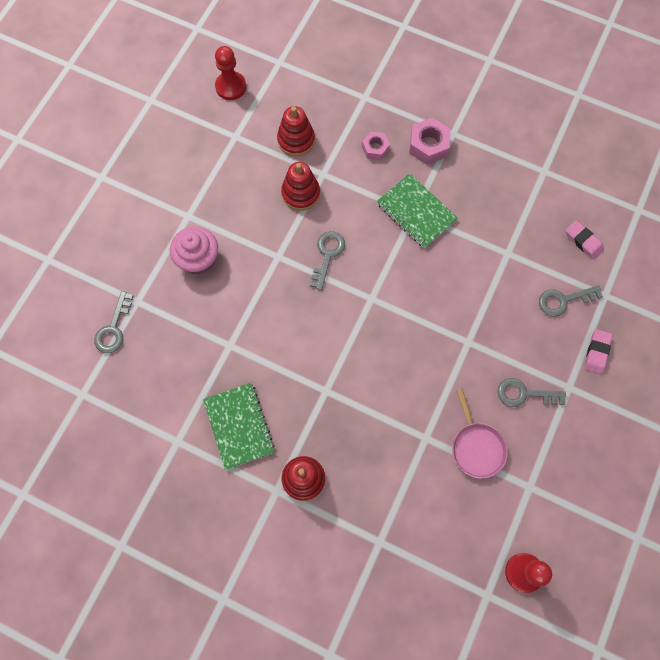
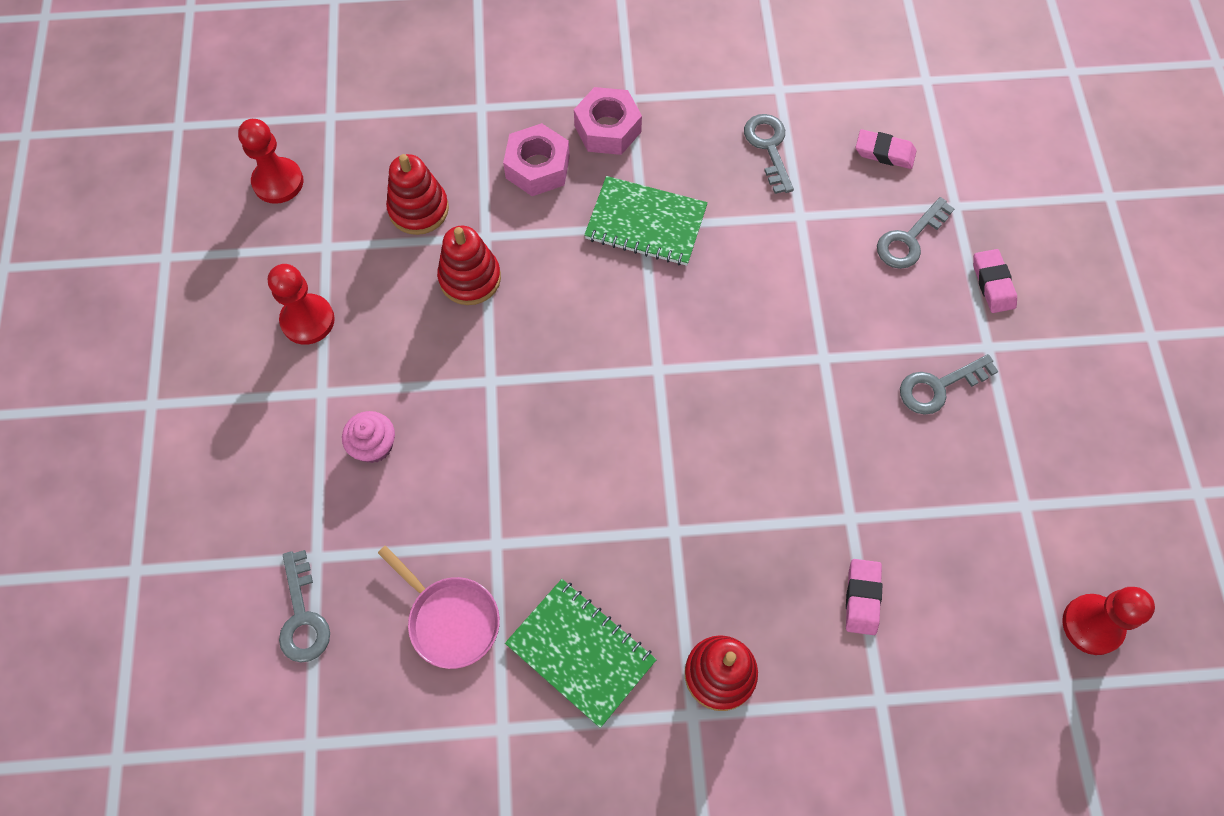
camera: 30 degrees left, 5 degrees down
(198, 259) = (374, 445): pink cupcake -> pink cupcake, size x0.66
(203, 173) = (308, 320): none -> red pawn
(327, 255) = (560, 342): grey key -> grey key (768, 147)
(375, 148) = (537, 167): pink nut -> pink nut, size x1.56
(404, 483) = (862, 598): none -> pink eraser
(476, 447) = (924, 492): pink pan -> pink pan (450, 619)

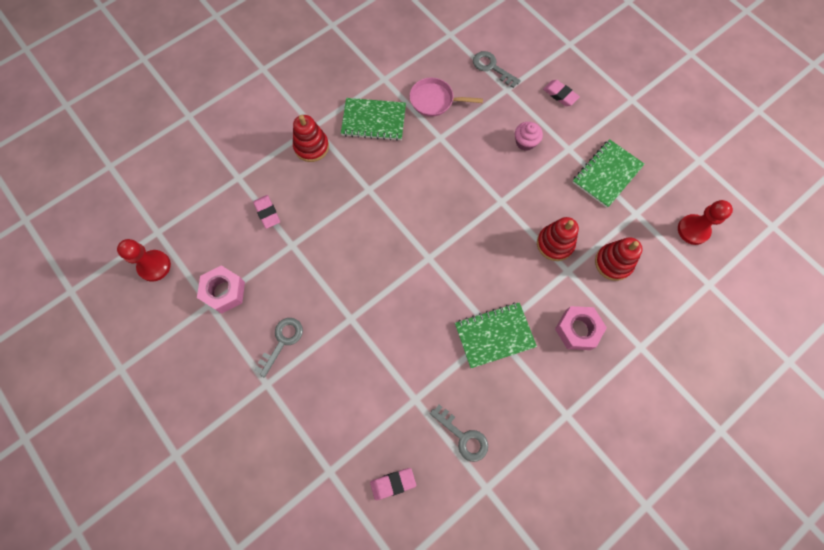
camera: 145 degrees right, 5 degrees up
(308, 320) = (607, 174): red pawn -> green notebook
(607, 129) = (562, 383): pink nut -> pink nut (224, 291)
(909, 239) = (344, 426): grey key -> none
(992, 284) = (282, 428): pink eraser -> pink eraser (560, 95)

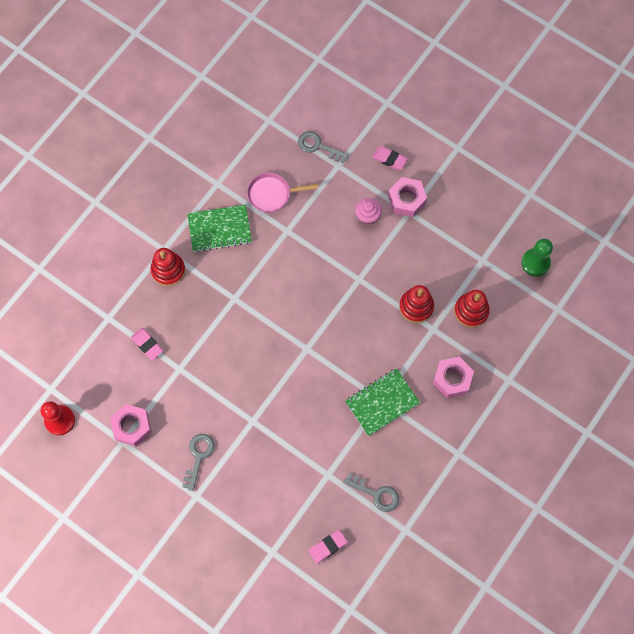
camera: 15 degrees left, 0 degrees up
(569, 136) = (406, 200): none -> pink nut
(607, 174) = (449, 229): green notebook -> none
(693, 230) = (535, 263): red pawn -> green pawn

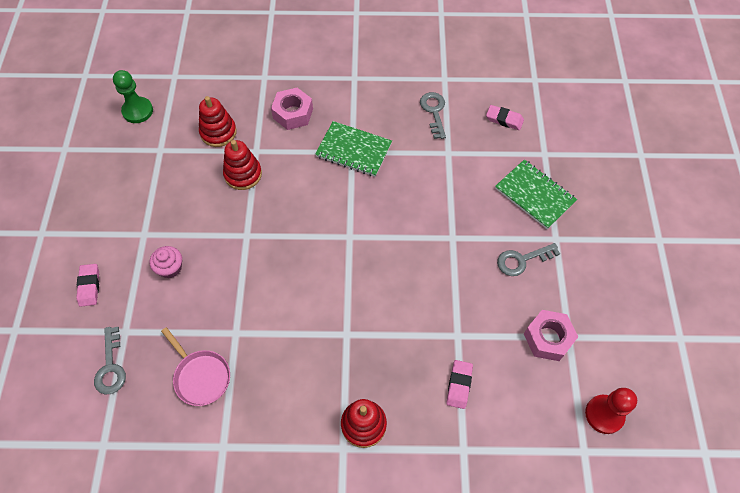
camera: 125 degrees left, 10 degrees down
(219, 229) = (278, 404): green notebook -> green notebook (534, 195)
(406, 200) = (130, 244): pink nut -> none

